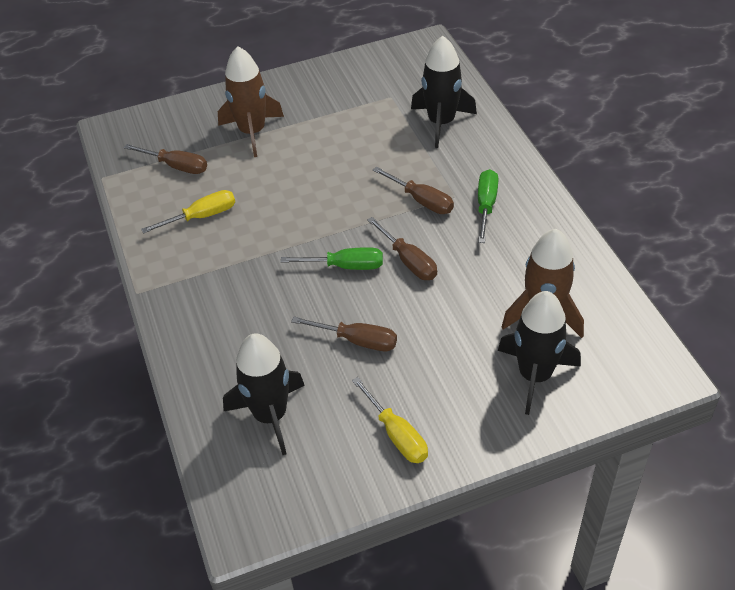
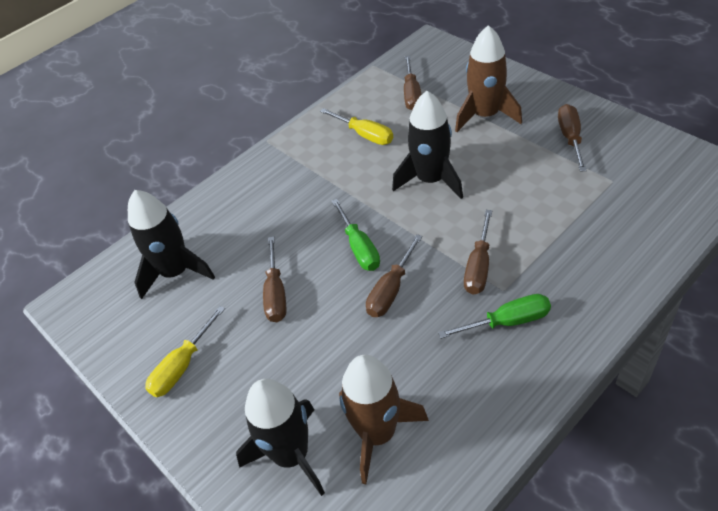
camera: 70 degrees right, 0 degrees up
(326, 97) = (570, 138): none -> brown screwdriver
(441, 122) = (606, 235): black rocket -> black rocket (431, 180)

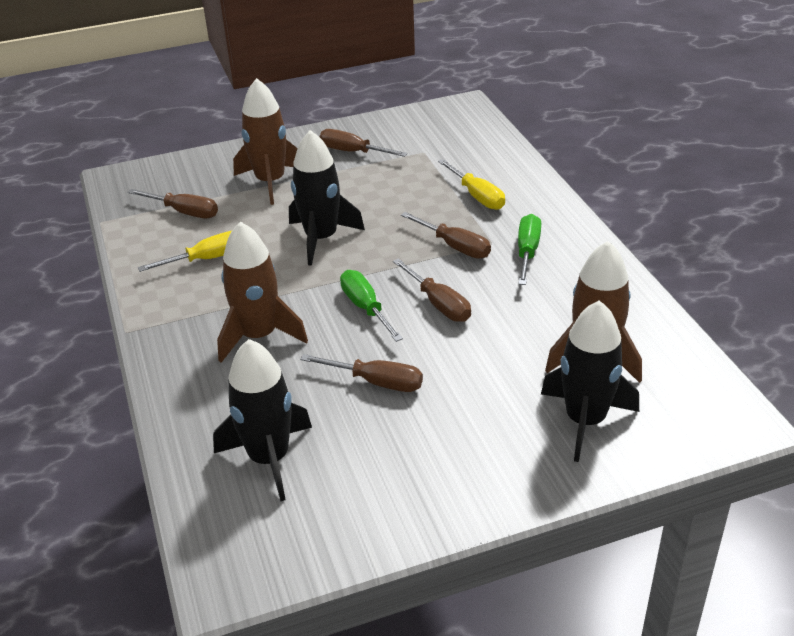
camera: 70 degrees left, 10 degrees down
(182, 366) = (419, 480): yellow screwdriver -> yellow screwdriver (477, 196)
(295, 205) = (259, 336): none -> brown rocket
(359, 247) = (366, 308): green screwdriver -> green screwdriver turned 120 degrees counterclockwise

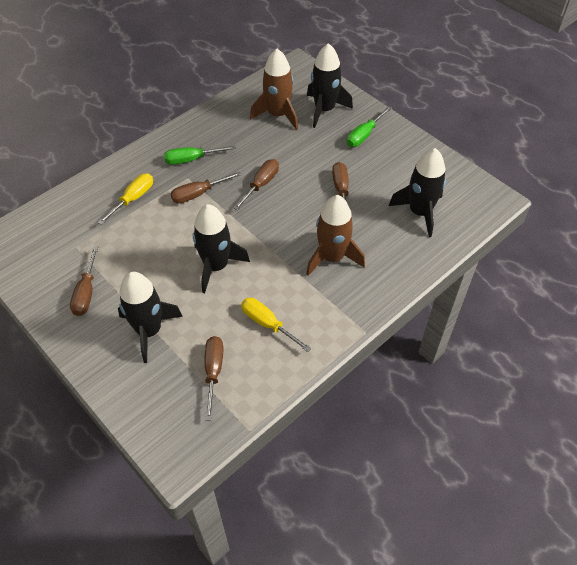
camera: 115 degrees left, 15 degrees up
(270, 182) = (149, 331): brown rocket -> black rocket
(366, 308) = (281, 216): green screwdriver -> green screwdriver (364, 135)
(454, 246) = (198, 194): brown screwdriver -> brown screwdriver turned 135 degrees counterclockwise

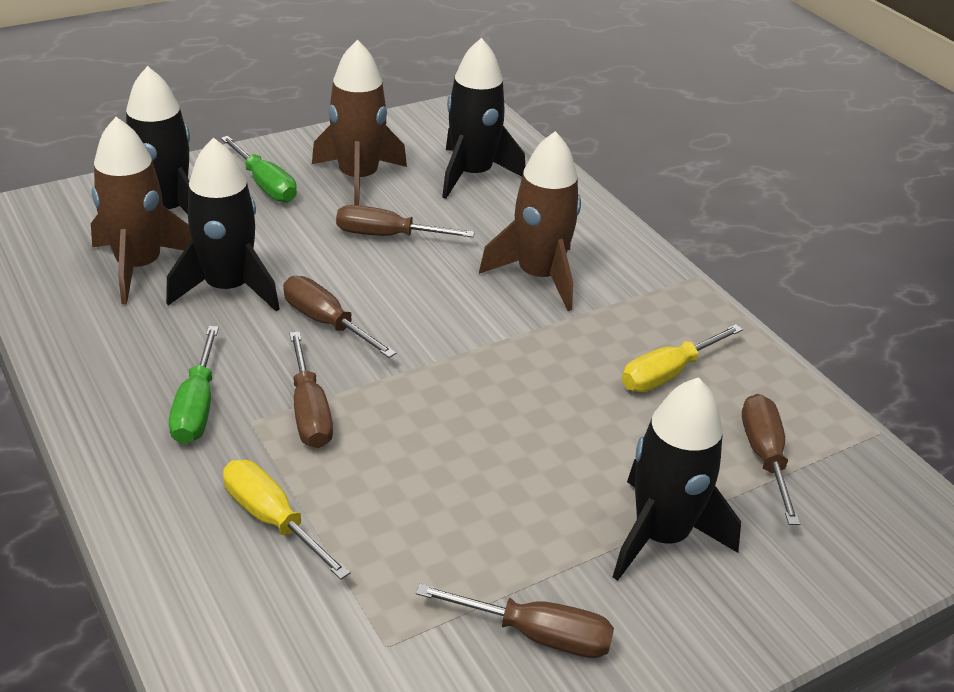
camera: 80 degrees left, 15 degrees down
(213, 372) = (764, 457): brown screwdriver -> brown screwdriver turned 75 degrees clockwise
(216, 266) = (518, 416): black rocket -> black rocket (228, 288)
(389, 167) = (358, 178): none -> brown rocket

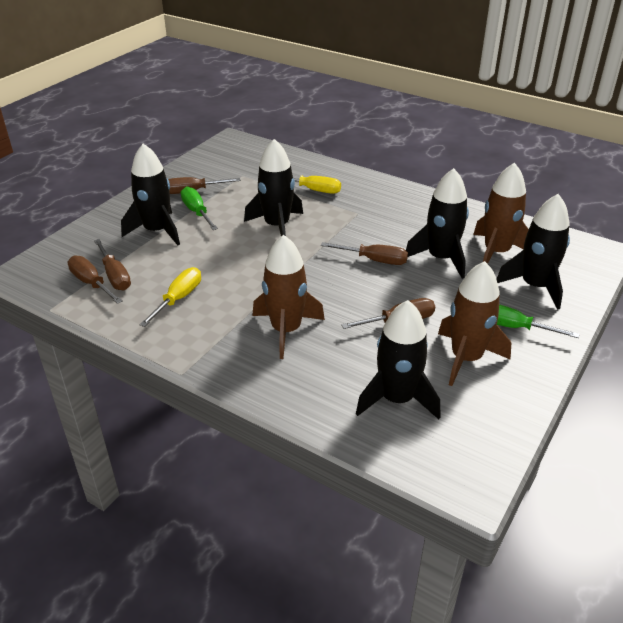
camera: 155 degrees right, 0 degrees up
(197, 406) = (385, 210): green screwdriver -> green screwdriver (197, 212)
(309, 411) = (338, 224): brown screwdriver -> brown screwdriver (91, 283)
(422, 452) = (277, 226): none -> black rocket

